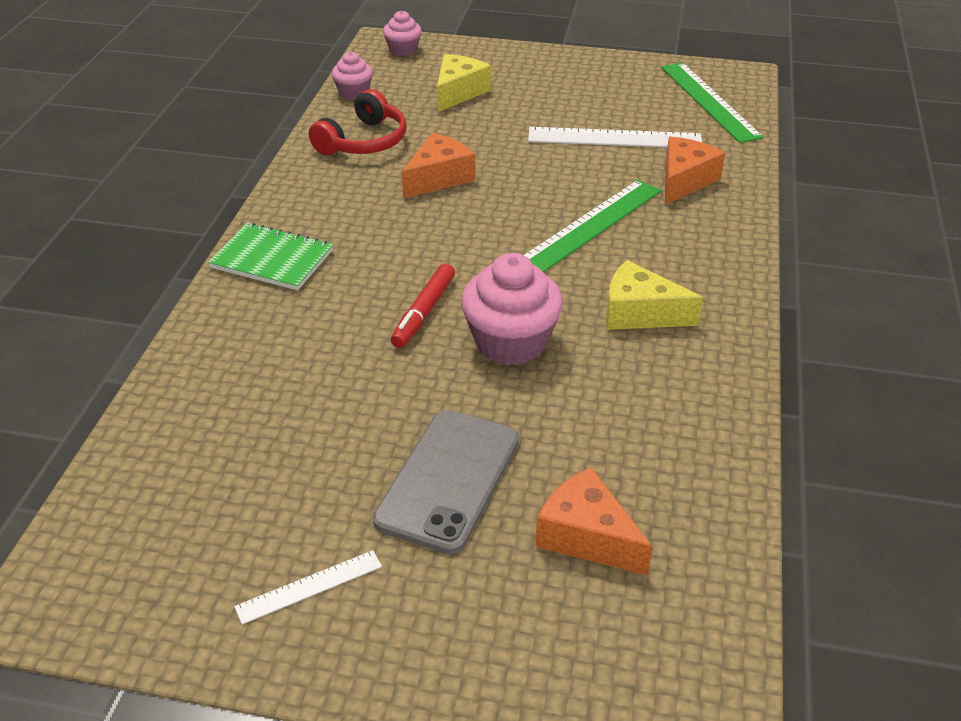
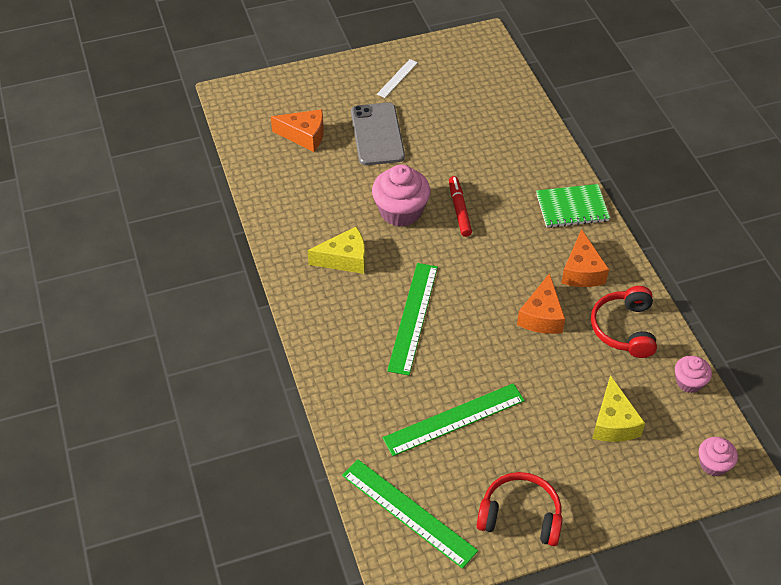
camera: 150 degrees right, 10 degrees up
(605, 72) = (520, 516): none -> red headphones
(614, 138) = (454, 419): white ruler -> green ruler
(684, 180) = (377, 391): orange cheese -> orange cheese (582, 271)

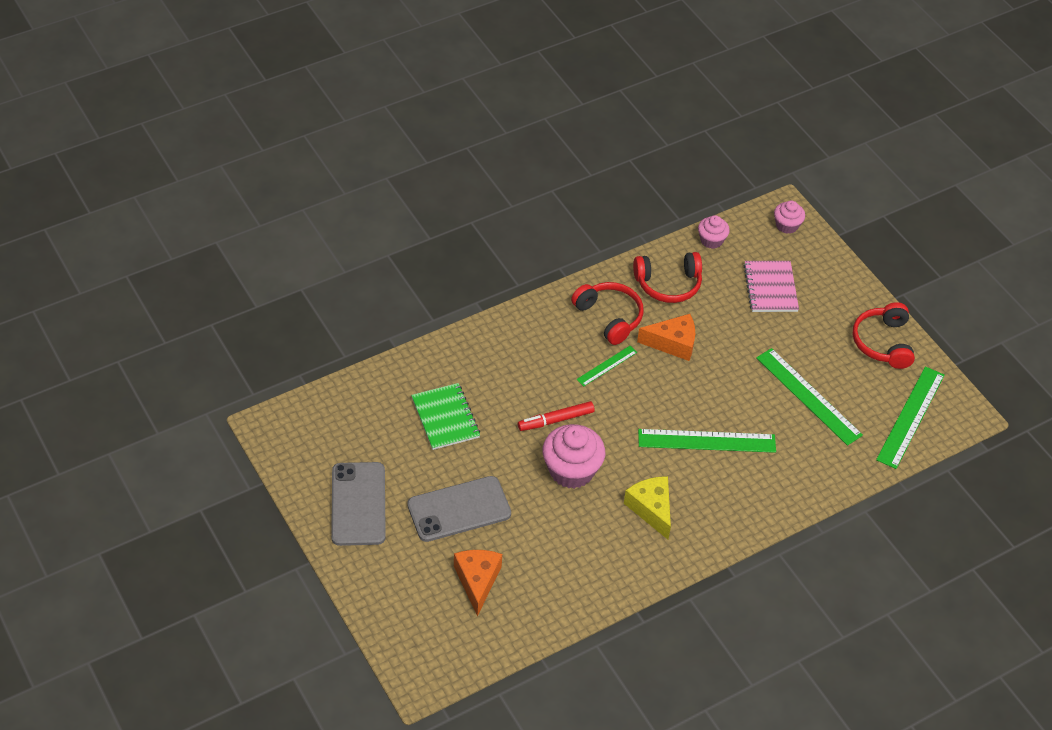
camera: 105 degrees left, 0 degrees up
(397, 78) = (358, 504): white ruler -> grey phone
(519, 258) = (607, 366): none -> green ruler
(572, 207) = (528, 329): green notebook -> green notebook (445, 418)
(582, 271) = (609, 317): orange cheese -> red headphones
(613, 422) = (770, 288): yellow cheese -> pink notebook

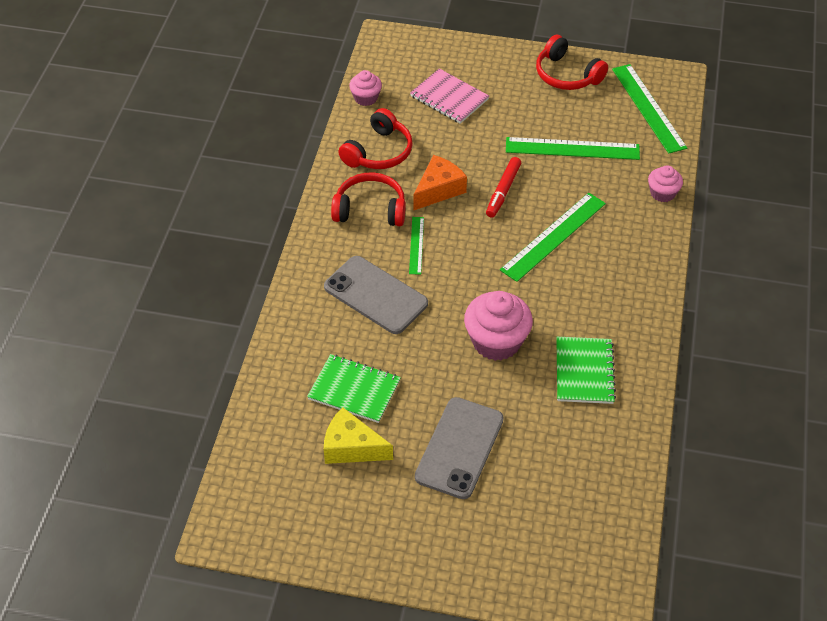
camera: 45 degrees left, 0 degrees up
(358, 504) = (380, 520): grey phone -> grey phone (375, 295)
(477, 581) = (546, 487): orange cheese -> none
(555, 420) = (435, 316): red marker -> red marker (503, 191)
(600, 540) = (584, 371): none -> green notebook
(651, 509) = (585, 317): yellow cheese -> yellow cheese (351, 447)
(787, 225) = (401, 48): pink cupcake -> pink cupcake (662, 193)

